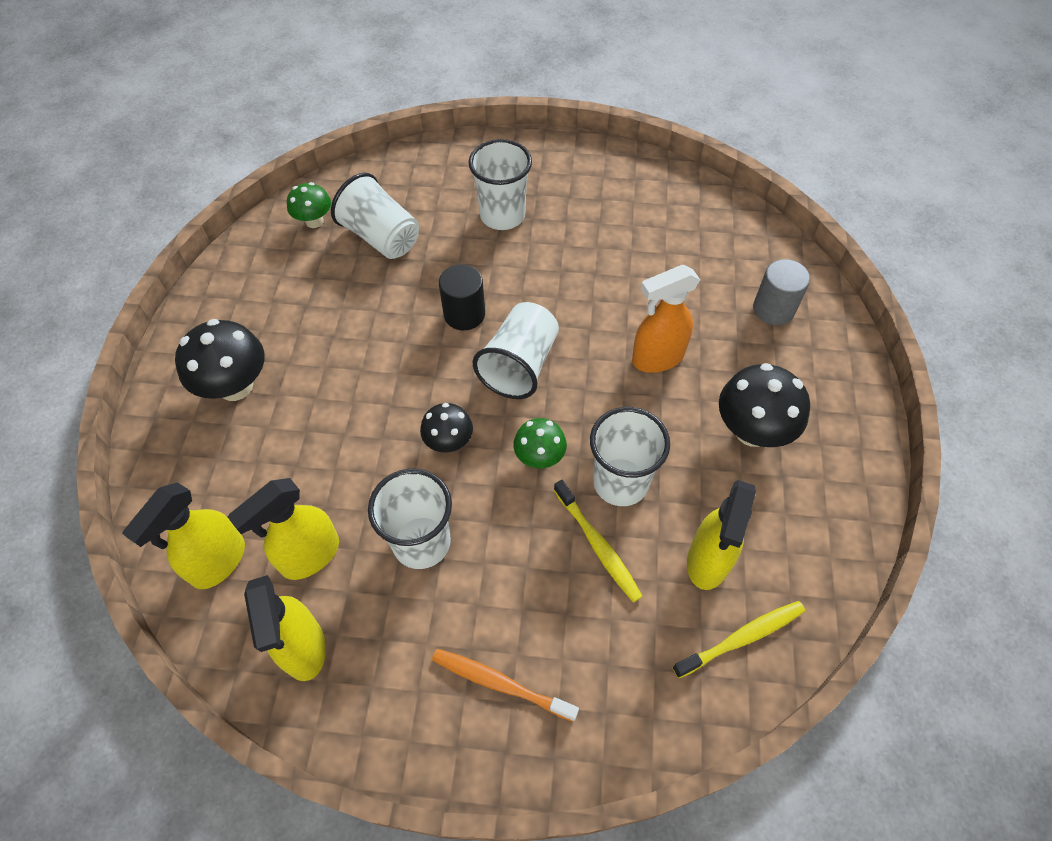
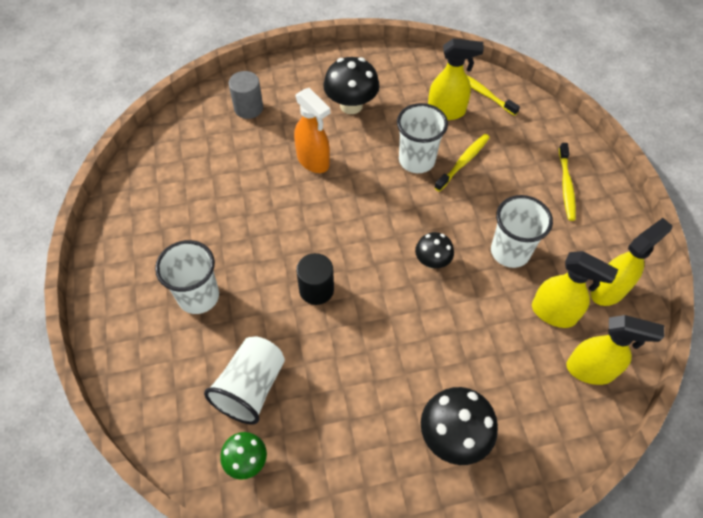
camera: 110 degrees left, 0 degrees up
(500, 683) = (566, 186): orange toothbrush -> yellow toothbrush
(519, 365) = (350, 238): white cup -> none
(539, 457) = (419, 206): green mushroom -> none

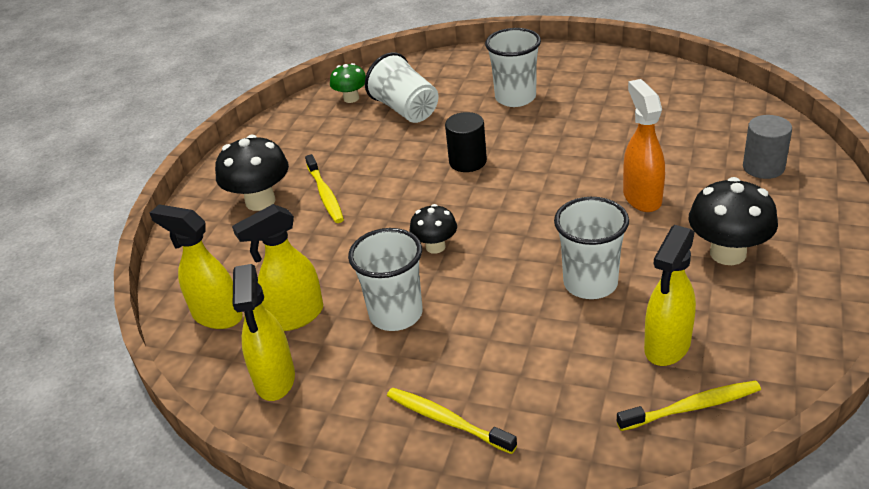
camera: 125 degrees right, 20 degrees down
(313, 161) = (642, 197): orange spray bottle -> orange spray bottle turned 90 degrees clockwise
(463, 162) = (560, 327): yellow toothbrush -> yellow toothbrush (325, 194)
(590, 370) = (217, 316): yellow spray bottle -> yellow spray bottle turned 75 degrees clockwise

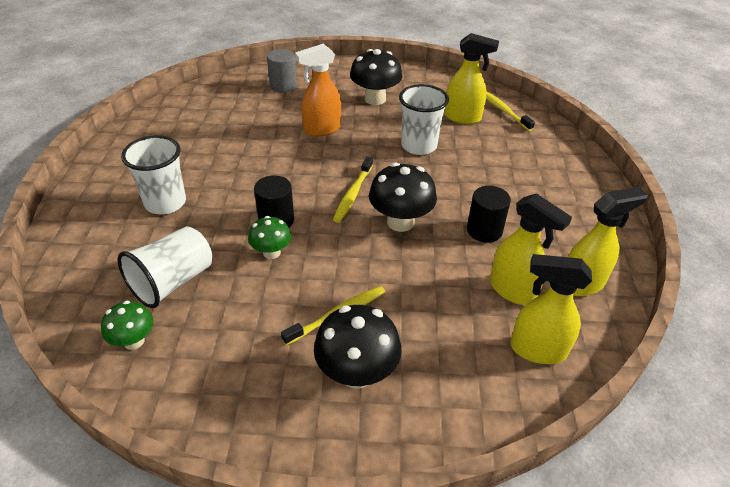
camera: 110 degrees left, 5 degrees up
(217, 316) = (537, 350): yellow spray bottle -> yellow spray bottle turned 90 degrees clockwise
(396, 314) = (484, 230): white cup -> black cylinder
(421, 159) = (271, 252): none -> green mushroom
(435, 247) = (400, 222): black mushroom -> black mushroom, size x1.66
(447, 420) = (563, 191): yellow toothbrush -> yellow toothbrush (353, 194)

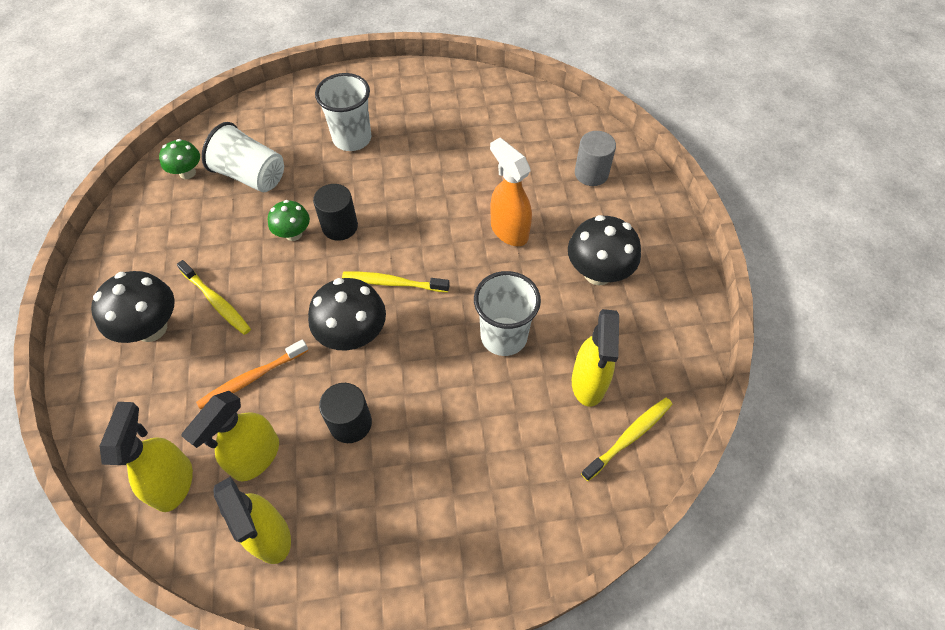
camera: 80 degrees right, 15 degrees up
(433, 290) = (251, 378): none -> orange toothbrush

